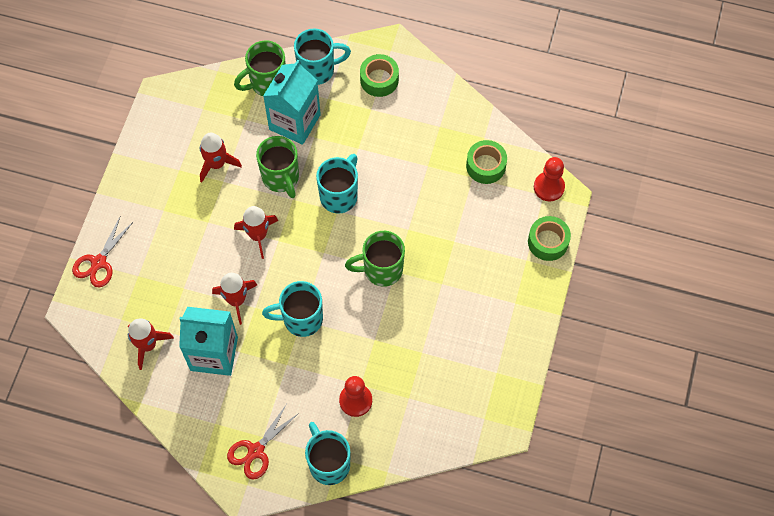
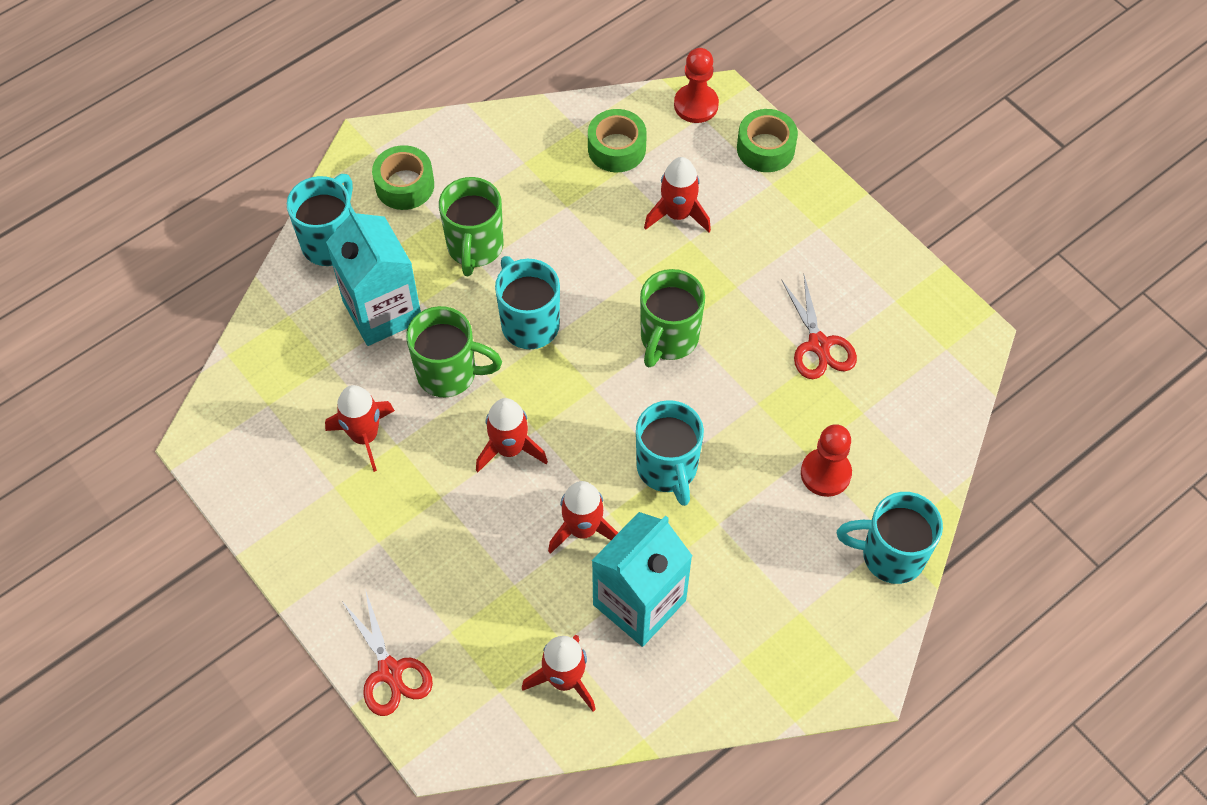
camera: 55 degrees left, 5 degrees down
(255, 451) = (814, 632): red scissors -> red scissors (819, 345)
(267, 83) = (298, 309): green mug -> green mug (475, 248)
(301, 319) = (667, 469): turquoise mug -> turquoise mug turned 45 degrees counterclockwise
(466, 224) = (677, 214): none -> red rocket

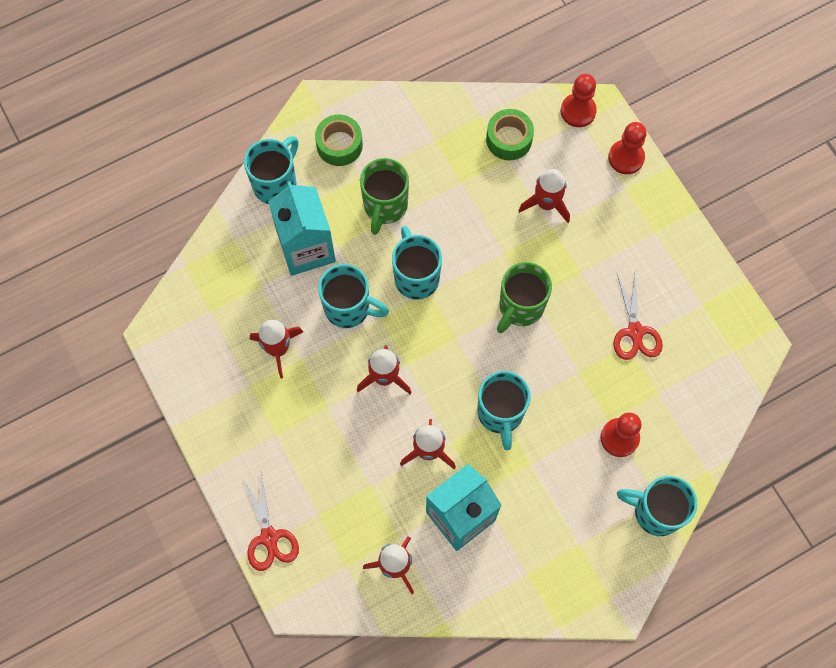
camera: 10 degrees right, 10 degrees up
(449, 373) = (349, 308): green mug -> turquoise mug
(765, 148) = (626, 158): green tape -> red pawn

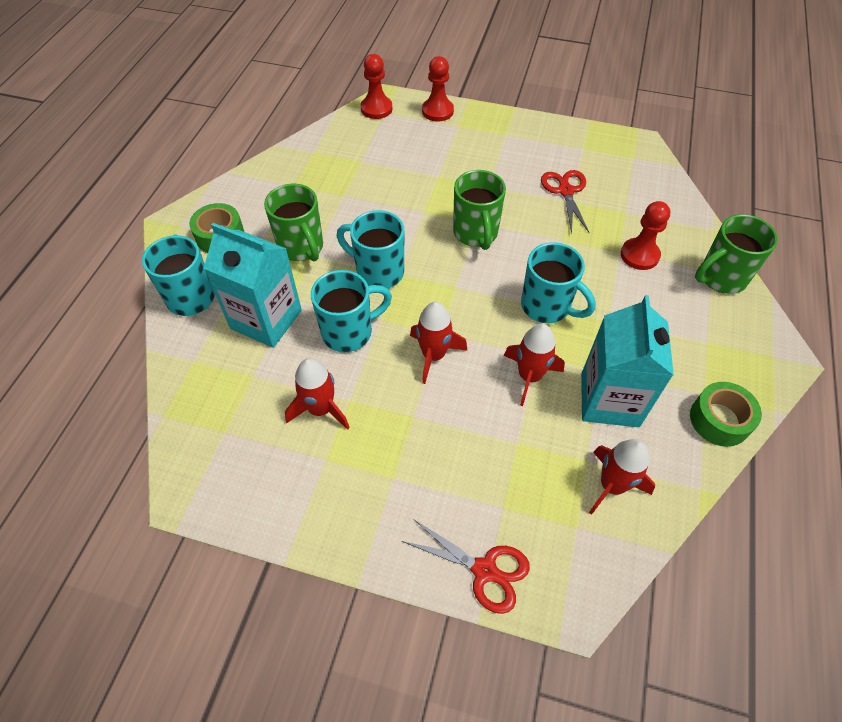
camera: 45 degrees left, 15 degrees down
(509, 139) = (348, 151): green tape -> green tape (719, 420)
(546, 203) = (418, 166): red rocket -> none
(635, 332) = (566, 191): red scissors -> red scissors turned 135 degrees counterclockwise
(655, 512) = (720, 278): turquoise mug -> green mug

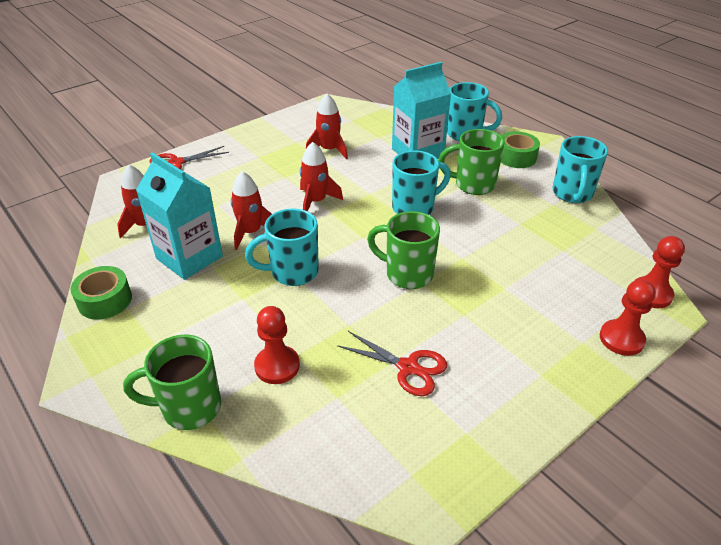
camera: 125 degrees right, 15 degrees down
(349, 332) = (373, 177): turquoise mug -> turquoise mug (572, 194)
(720, 278) = (189, 408): green mug -> green mug turned 105 degrees counterclockwise

